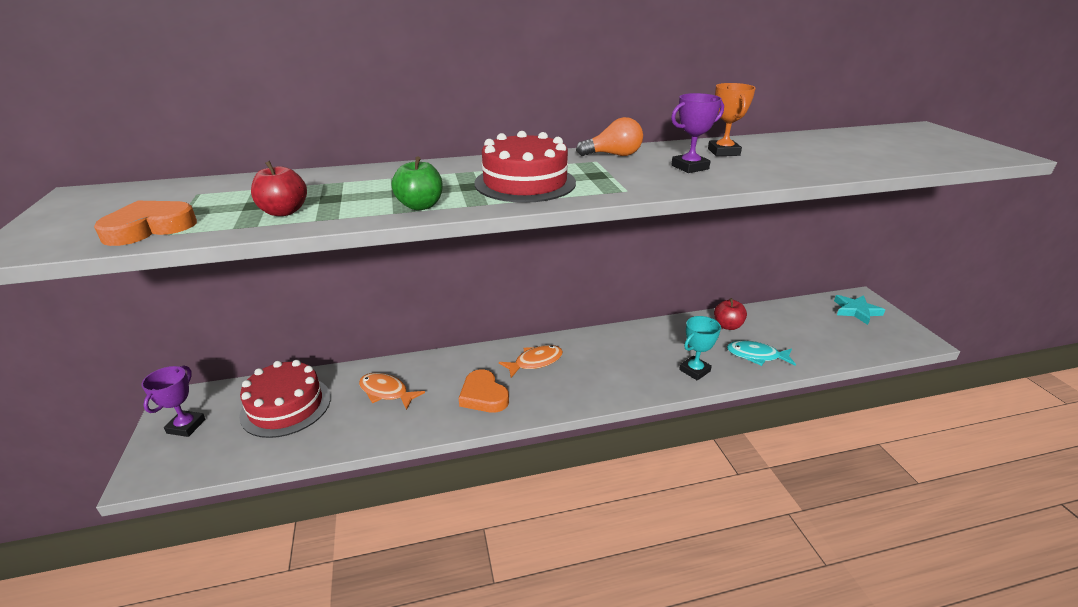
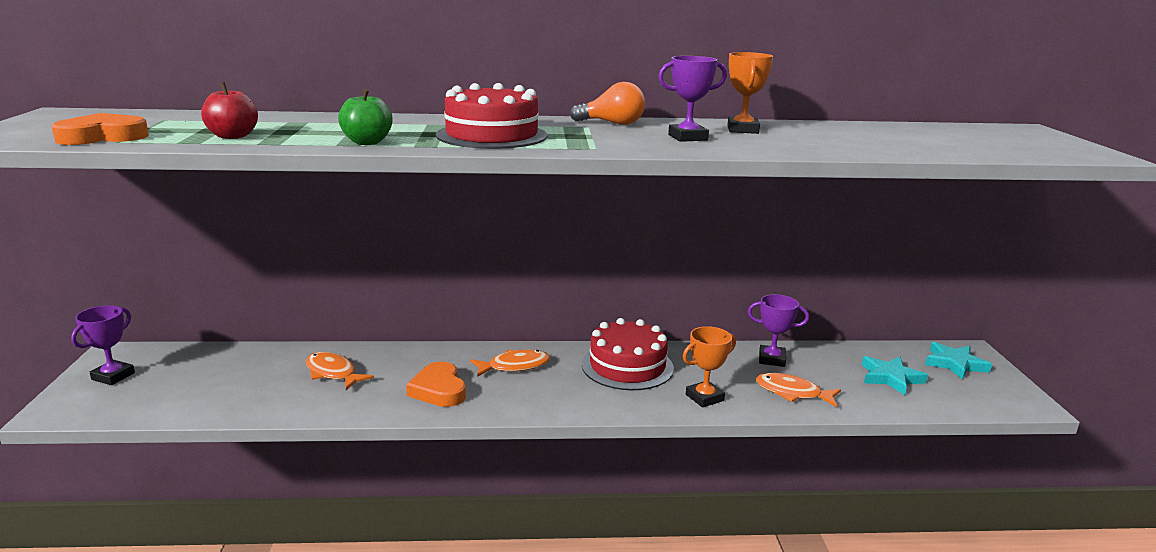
camera: 10 degrees right, 10 degrees down
(286, 406) = (221, 372): red cake -> red cake (627, 366)
(694, 370) = (704, 397): turquoise trophy -> orange trophy
(727, 326) = (771, 359): red apple -> purple trophy
(756, 356) = (792, 393): turquoise fish -> orange fish
(818, 331) = (890, 378): none -> turquoise star

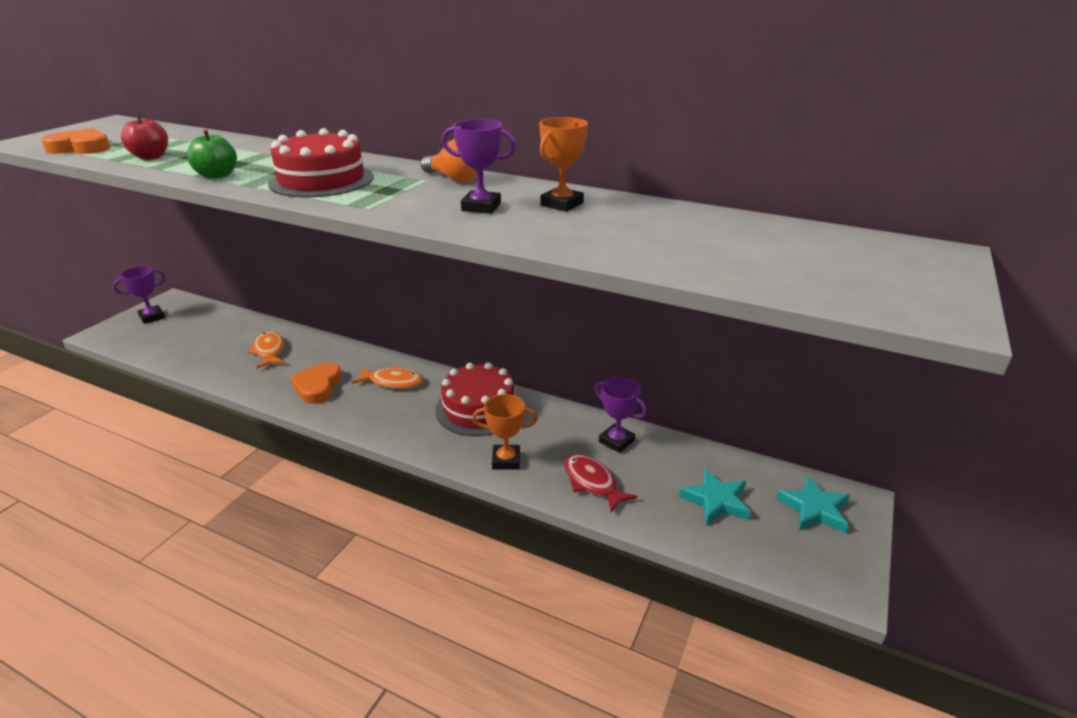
camera: 30 degrees right, 10 degrees up
(792, 393) = (592, 483): orange fish -> red fish

